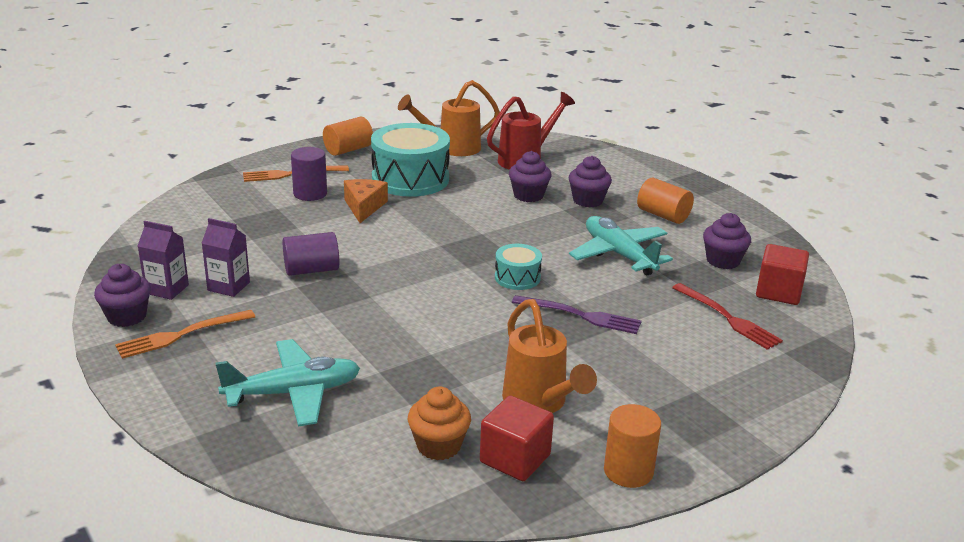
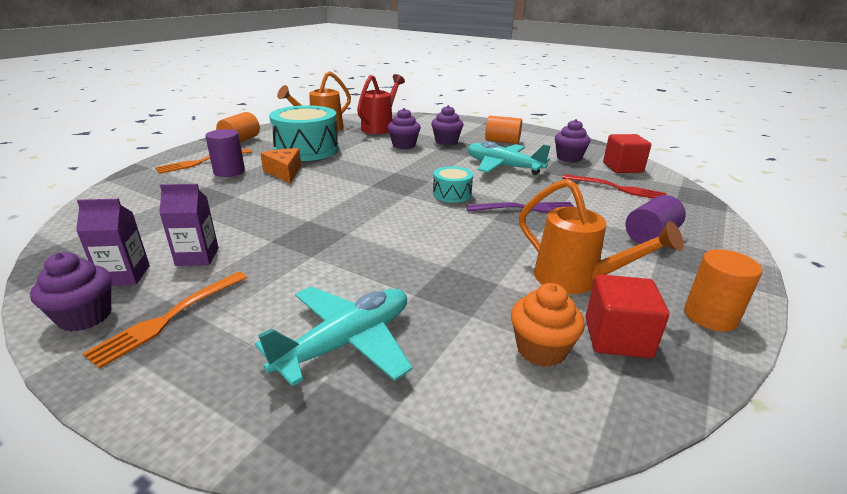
camera: 25 degrees left, 0 degrees up
(311, 270) = (274, 225): purple cylinder -> purple cylinder (650, 236)

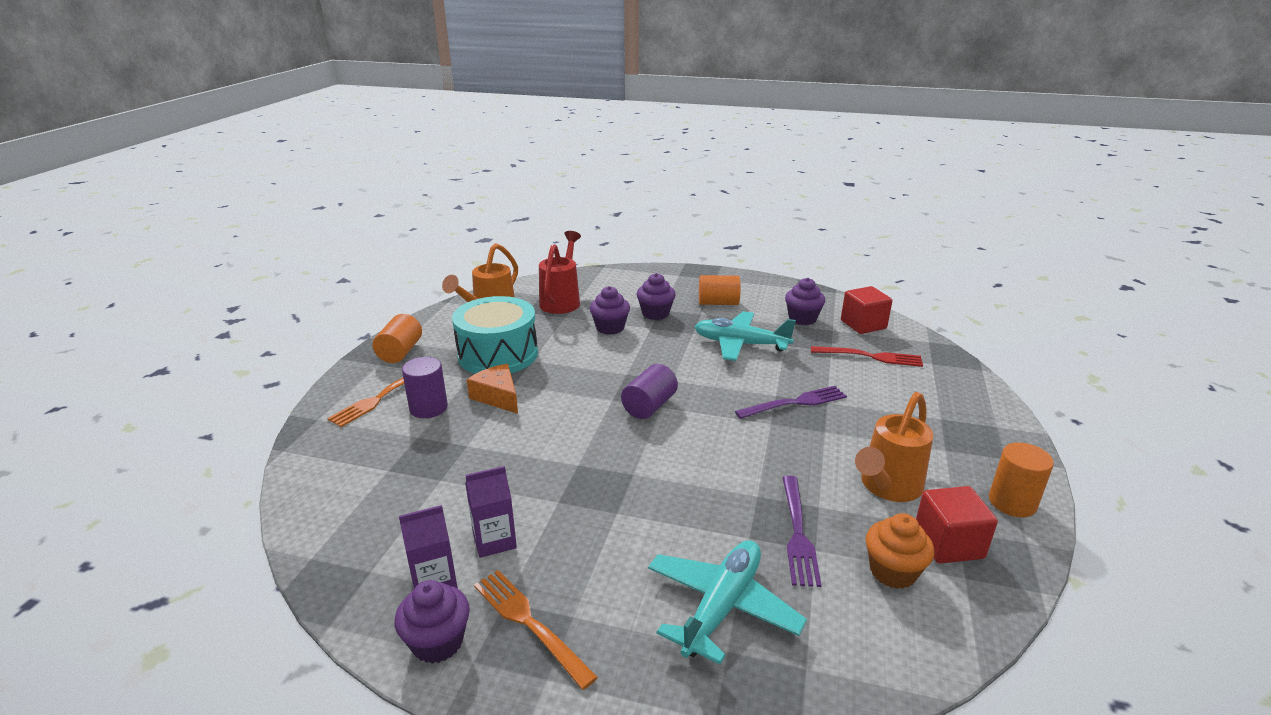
camera: 15 degrees left, 0 degrees up
(168, 318) = (528, 623): orange fork -> orange fork turned 120 degrees clockwise
(452, 194) = (709, 396): turquoise drum -> none
(463, 300) = (798, 533): none -> purple fork
(576, 281) = (887, 488): orange watering can -> orange watering can turned 105 degrees clockwise
(650, 236) = (928, 417): purple cylinder -> purple cylinder (649, 406)

